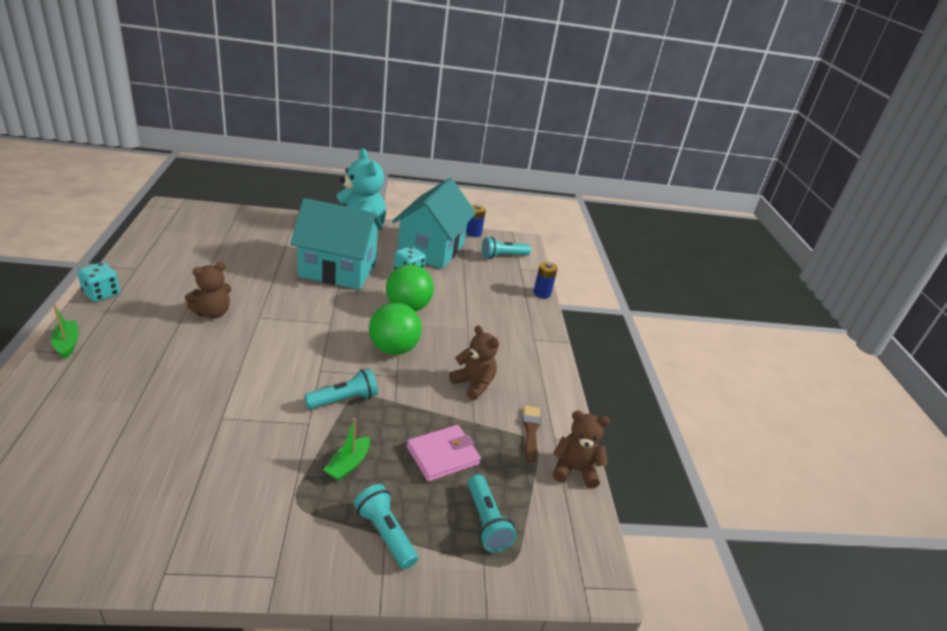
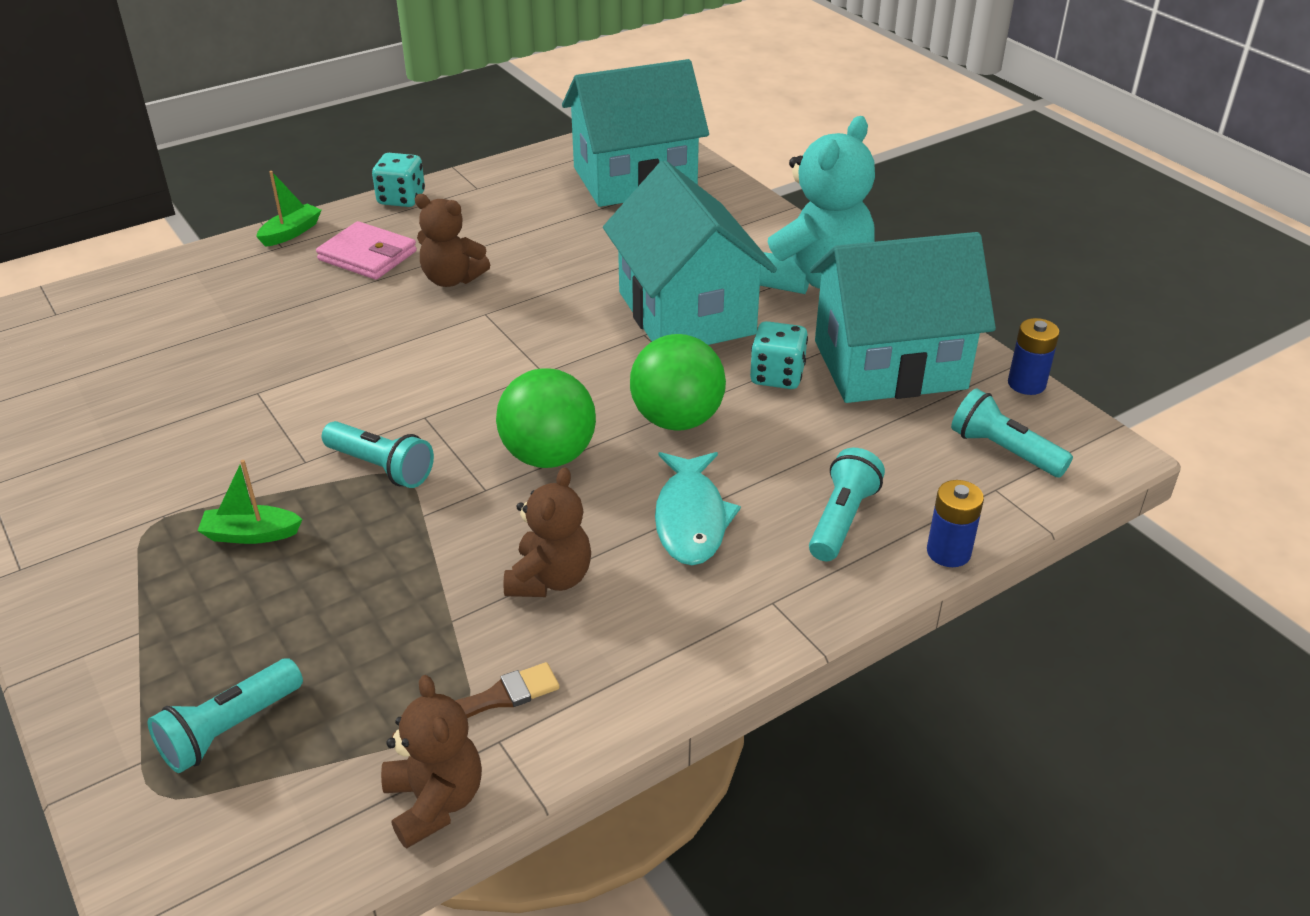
camera: 65 degrees right, 5 degrees up
(210, 229) = (634, 179): none -> turquoise house
(385, 533) = (142, 630): turquoise flashlight -> turquoise flashlight (842, 519)
(443, 455) = (342, 618): pink wallet -> pink wallet (367, 256)
(472, 334) = (691, 518): none -> turquoise fish

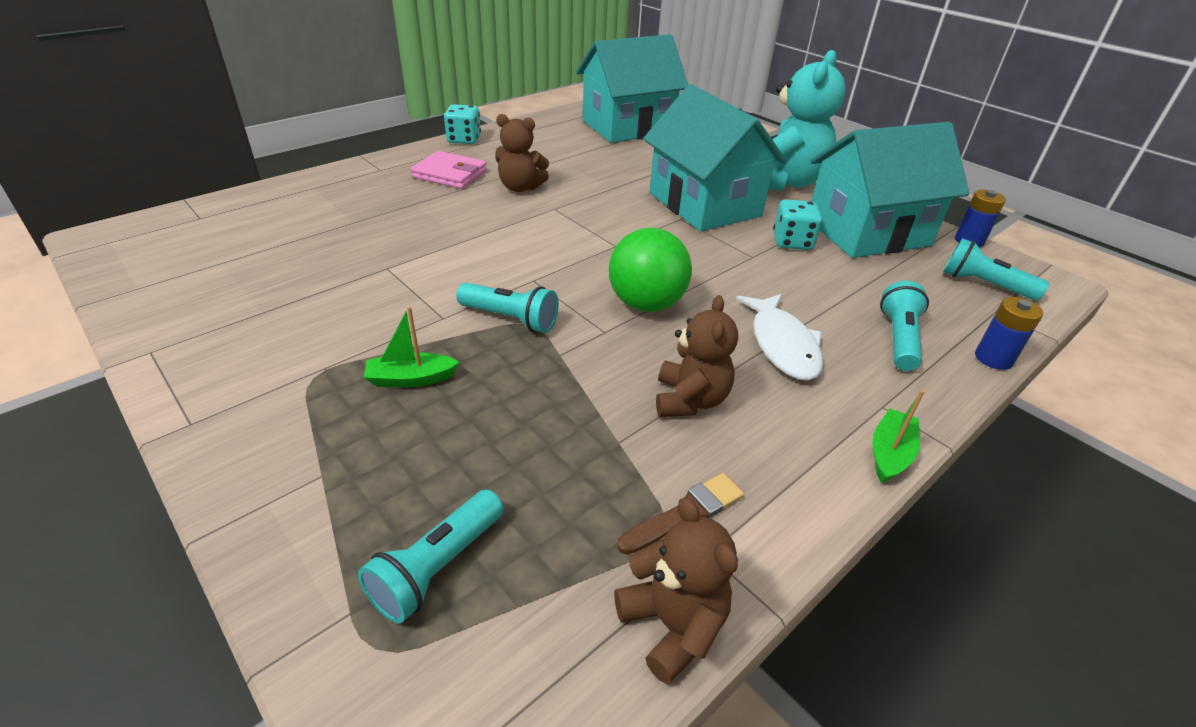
camera: 10 degrees left, 0 degrees up
(291, 233) = (385, 161): green boat -> green boat (889, 453)
(677, 420) = (734, 274): green ball -> none
(691, 518) = (782, 345): turquoise fish -> white fish

